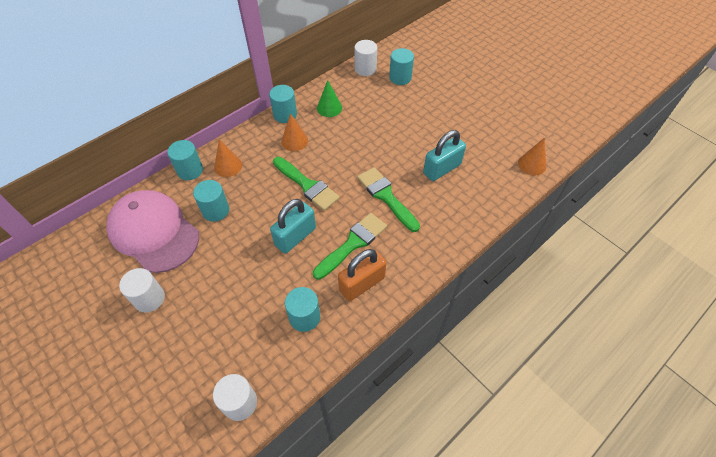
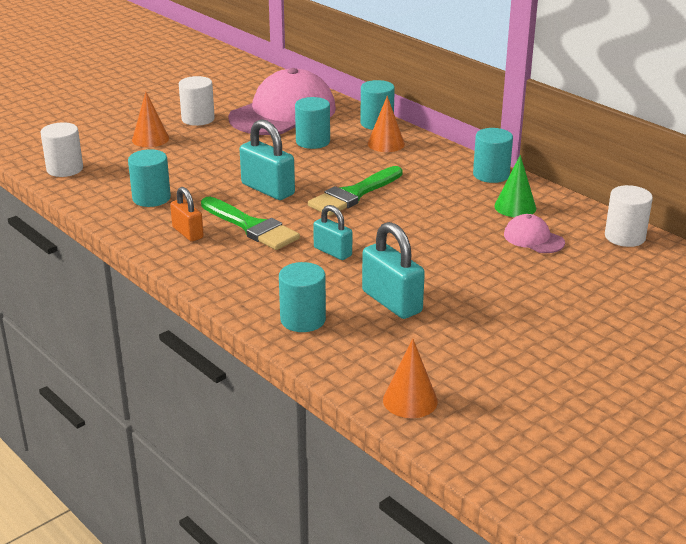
camera: 90 degrees right, 25 degrees down
(294, 141) = (438, 183): orange cone -> orange cone (150, 139)
(362, 284) = (187, 233): orange padlock -> orange padlock, size x0.63
(367, 104) = (533, 238): none -> pink cap
(386, 197) = (332, 252): green brush -> turquoise padlock
(400, 78) = (614, 270): turquoise cylinder -> turquoise cylinder (303, 320)

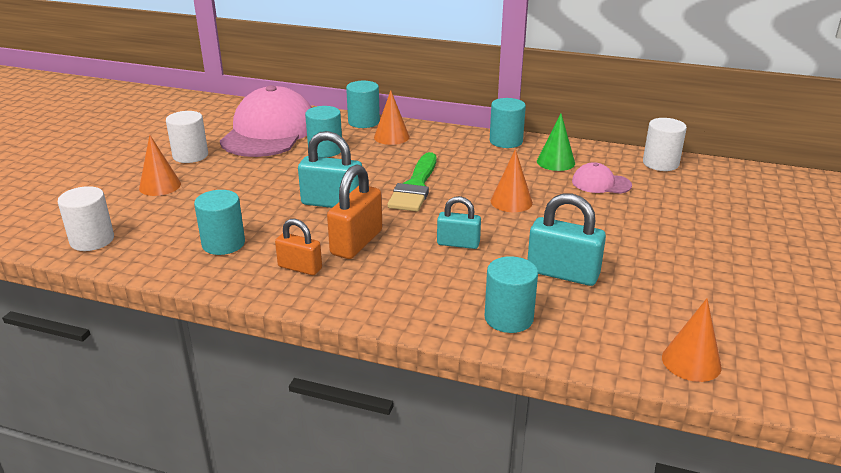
camera: 30 degrees left, 0 degrees up
(251, 227) = (356, 242): green brush -> orange padlock
(424, 231) = (511, 201): none -> orange cone

